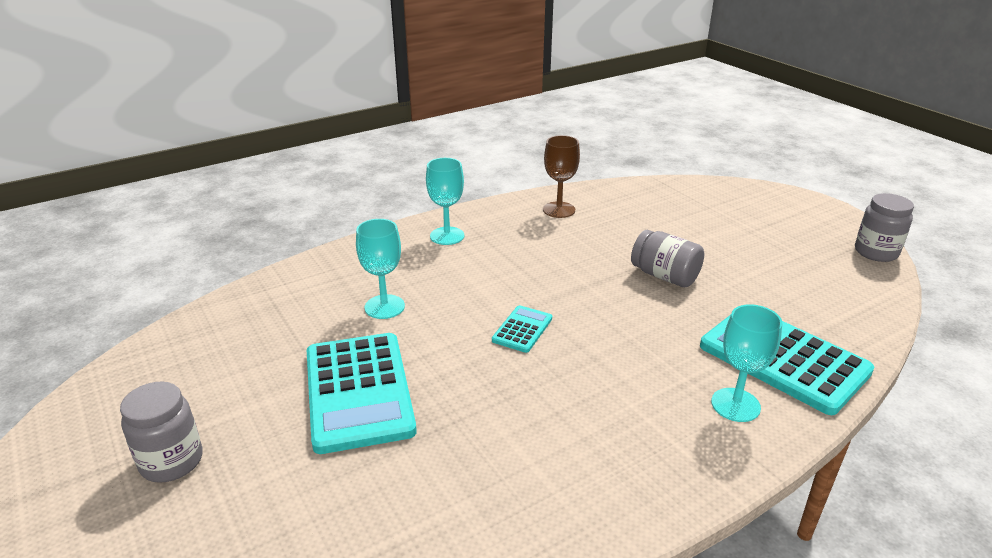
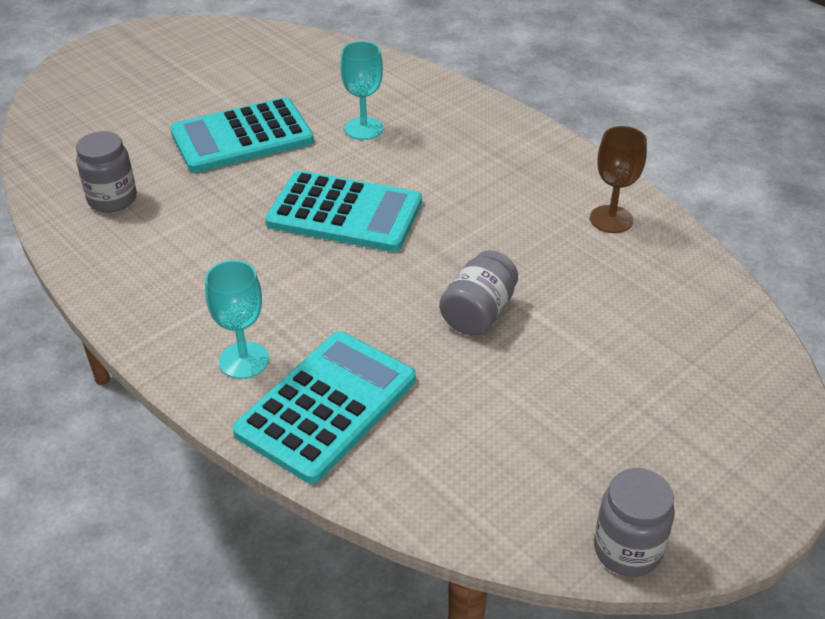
camera: 80 degrees right, 10 degrees up
(172, 461) = (163, 78): grey jar -> grey jar (112, 199)
(447, 236) = (509, 145): turquoise goblet -> none
(522, 329) = (344, 213): turquoise calculator -> turquoise calculator, size x2.14

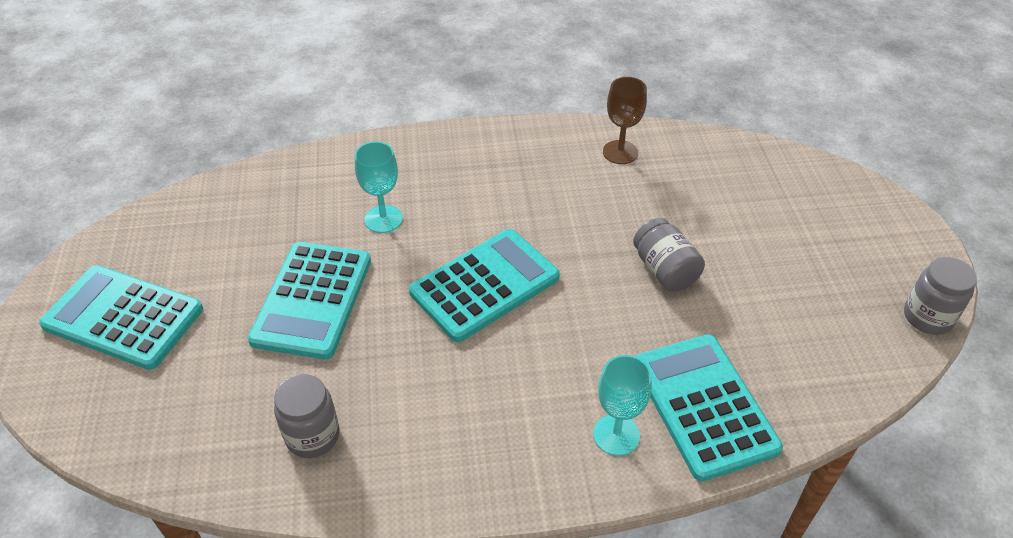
camera: 55 degrees left, 5 degrees up
(149, 70) = (123, 317): none -> turquoise calculator

